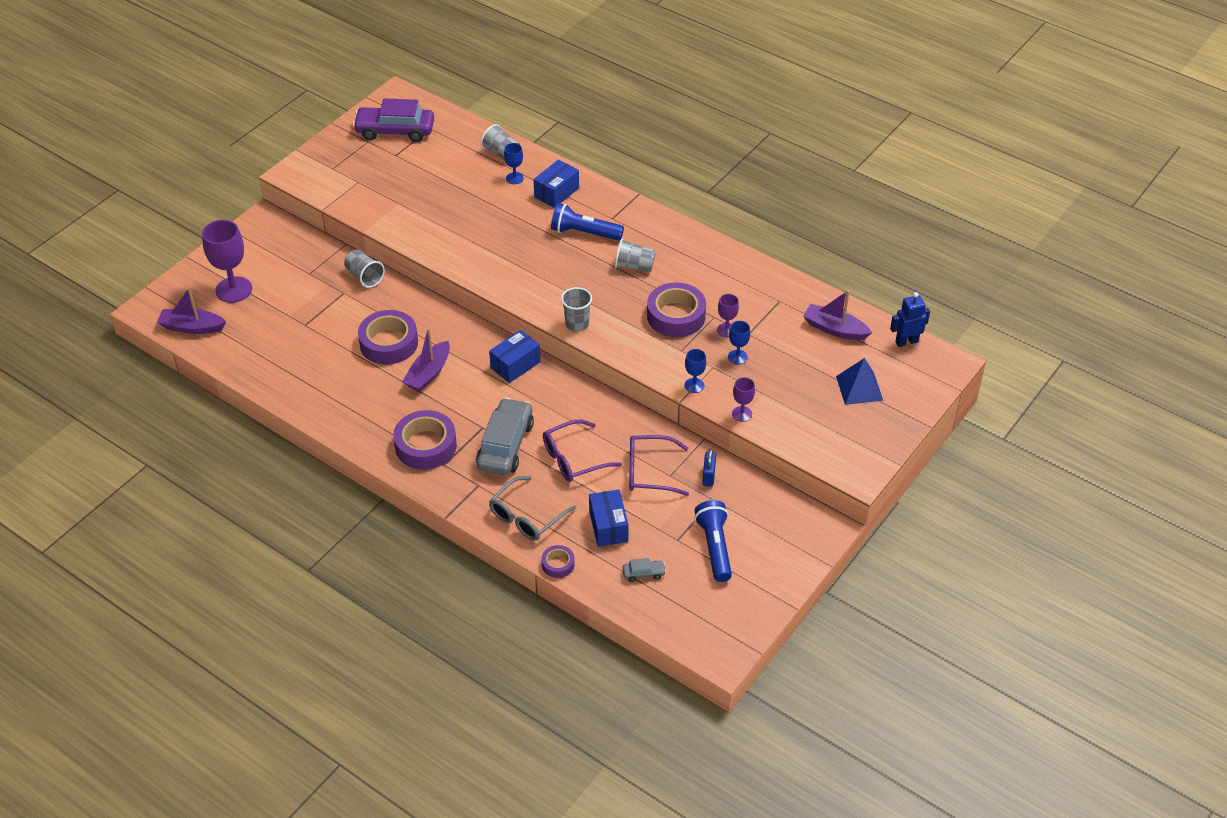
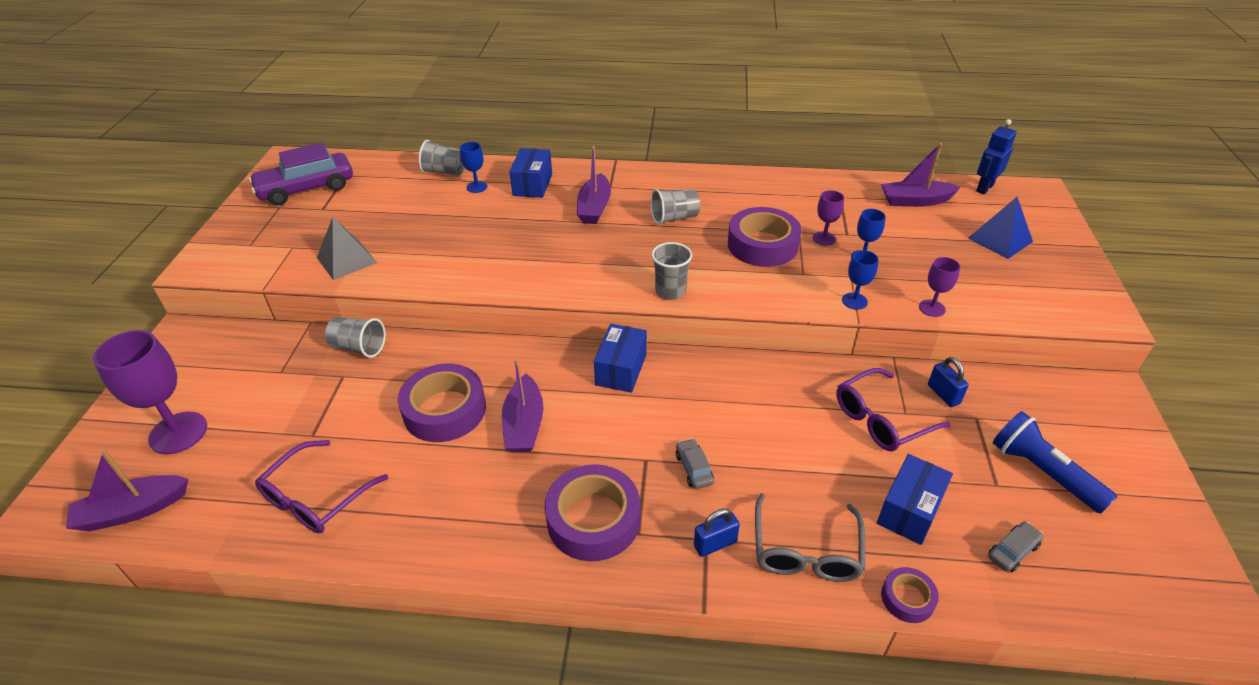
camera: 30 degrees left, 5 degrees down
(386, 208) = (346, 260): none -> grey pyramid
(480, 489) = (715, 544): none -> blue padlock
(505, 445) = (694, 468): grey car -> grey car, size x0.43
(573, 459) = (786, 446): purple glasses -> purple glasses (315, 498)
(584, 233) = (594, 207): blue flashlight -> purple boat
(608, 526) = (909, 510): blue box -> blue box turned 75 degrees clockwise

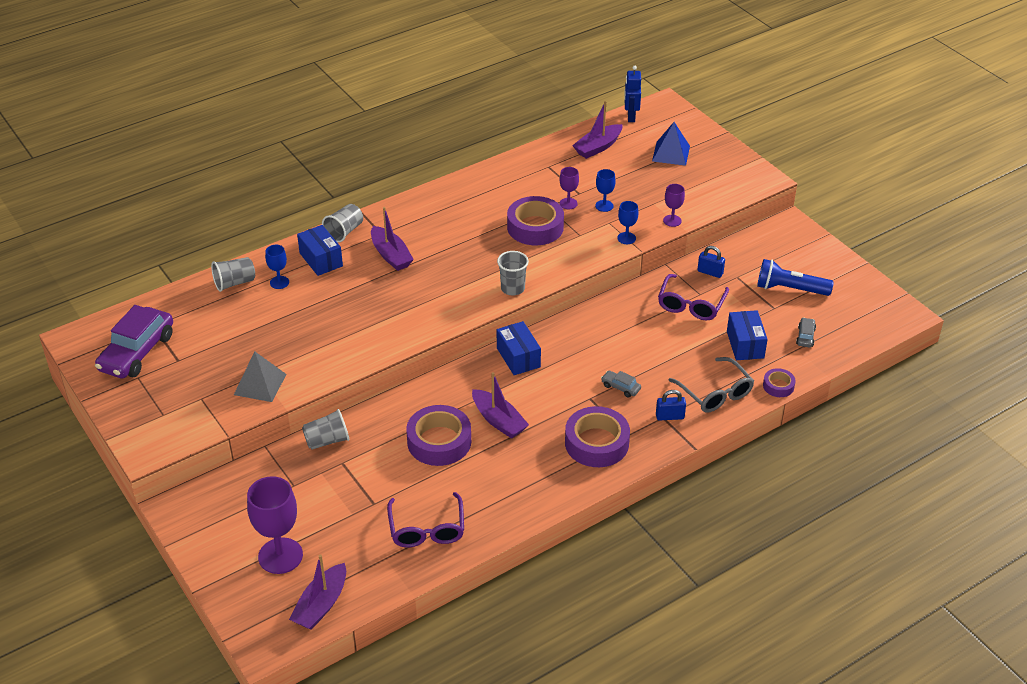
camera: 40 degrees left, 0 degrees up
(674, 218) = (456, 236): grey cup -> grey cup (344, 232)
(715, 544) = (670, 416): blue padlock -> blue padlock turned 60 degrees clockwise

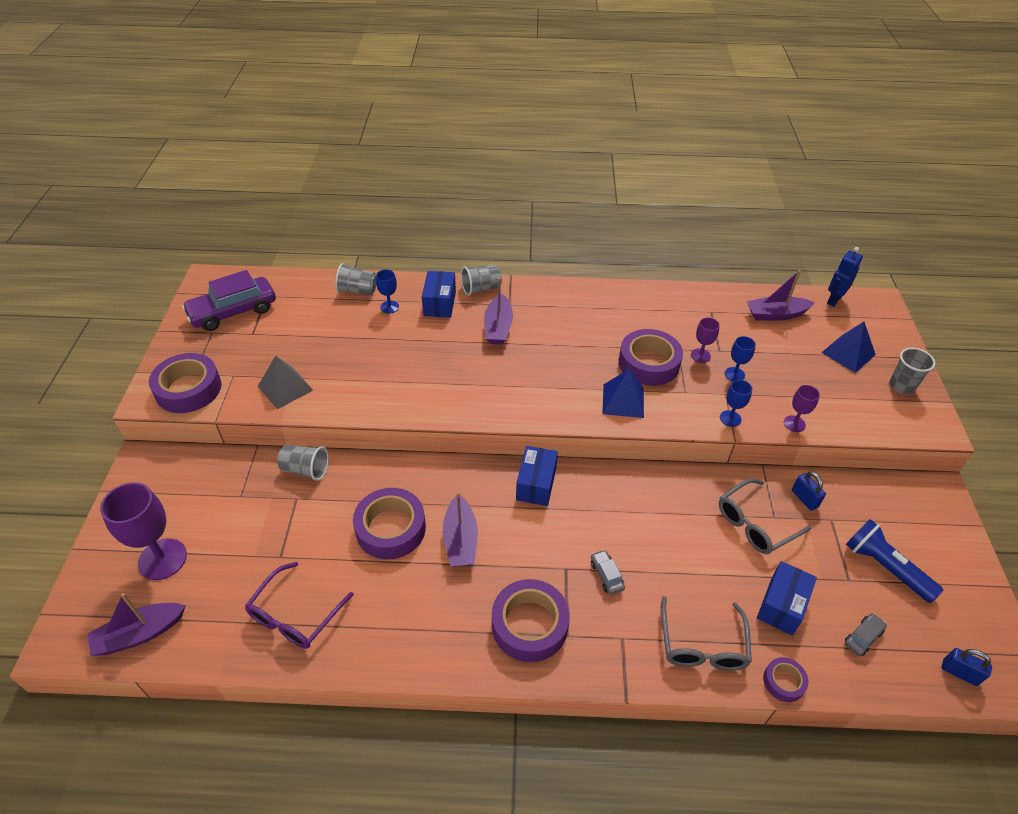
camera: 35 degrees right, 5 degrees up
(173, 427) = (188, 389): none -> purple tape
(512, 288) = (574, 413): grey cup -> grey cup (901, 386)
(540, 262) = (623, 400): none -> blue pyramid
(670, 416) = (630, 642): blue padlock -> blue padlock (959, 673)
(691, 305) = (755, 524): purple glasses -> grey glasses

